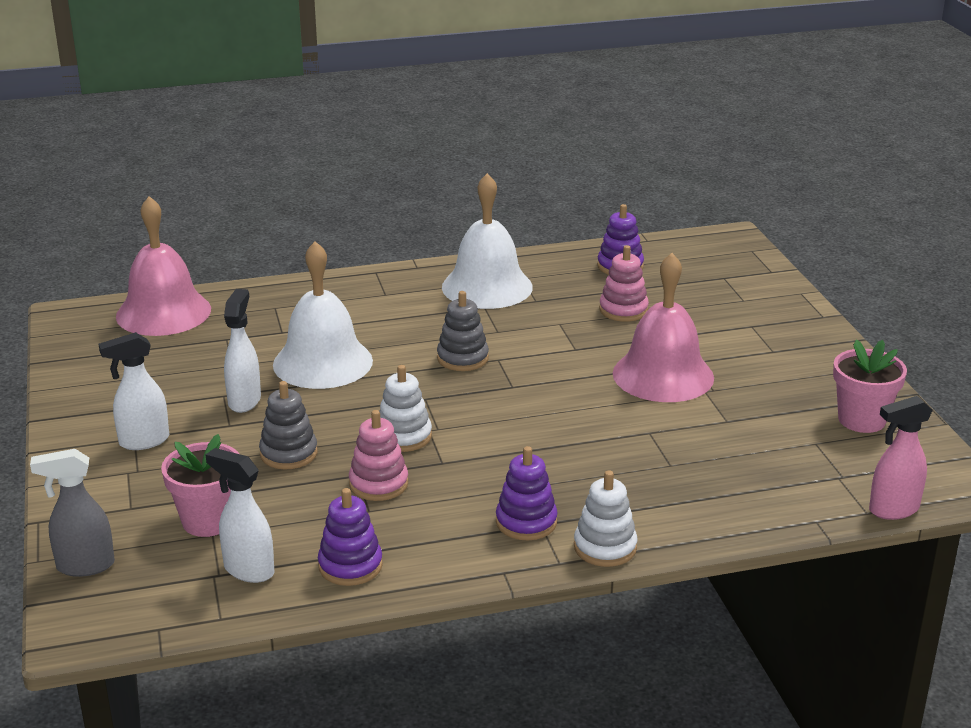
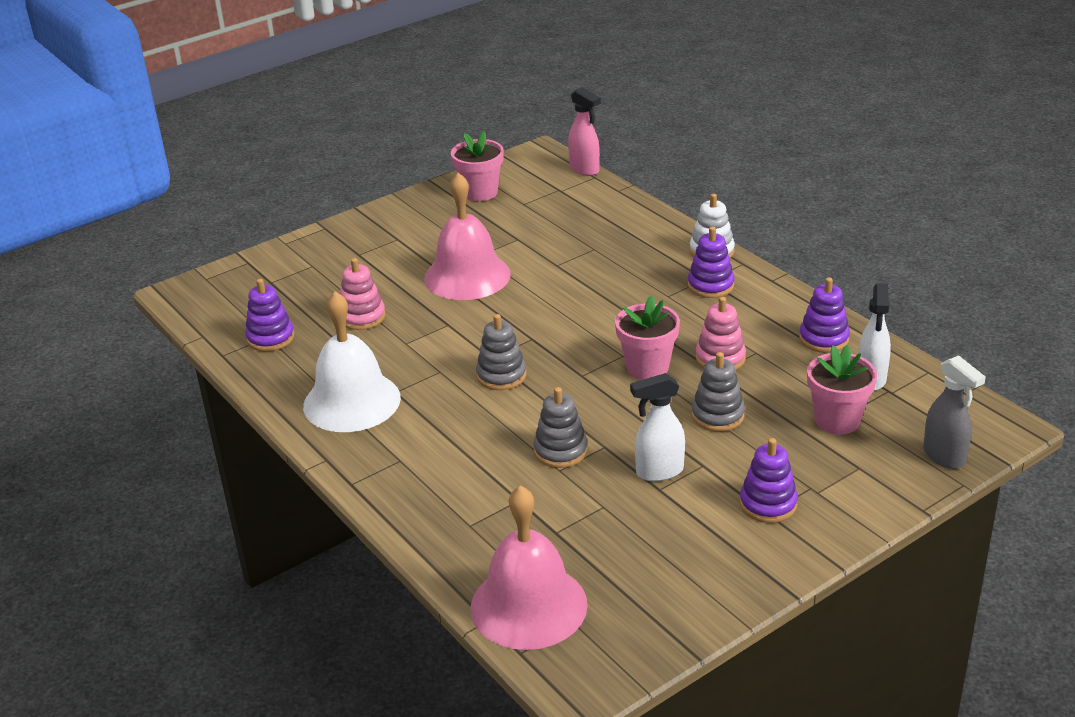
camera: 110 degrees left, 5 degrees up
(143, 441) = (768, 504): white spray bottle -> purple stacking toy
(323, 362) = (560, 451): white bell -> grey stacking toy
(403, 436) = (647, 367): white stacking toy -> pink flower pot

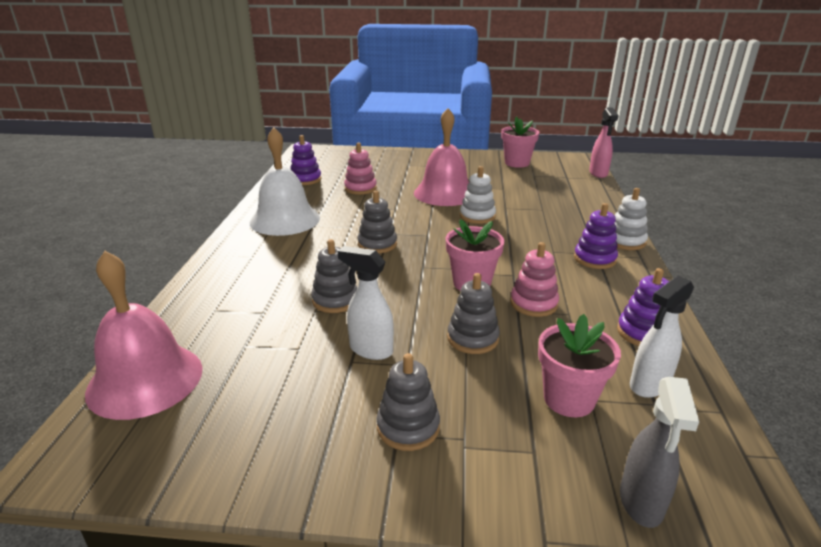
camera: 40 degrees right, 5 degrees down
(545, 290) = (477, 216): none -> white stacking toy
(768, 504) = (408, 427): purple stacking toy -> grey stacking toy

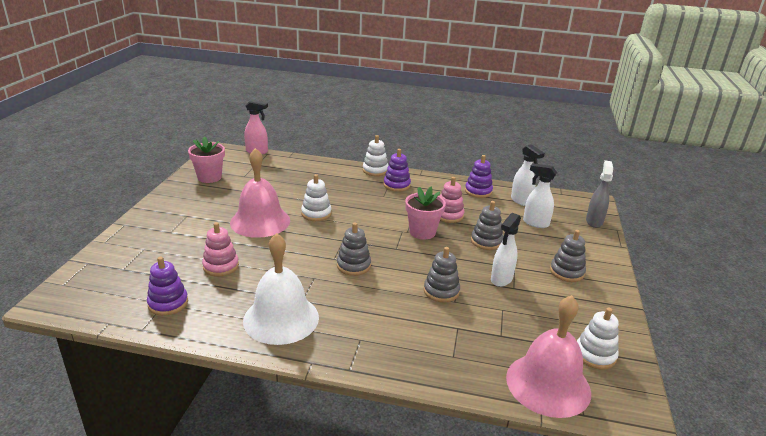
camera: 85 degrees left, 0 degrees up
(187, 434) = (595, 355): none -> white stacking toy
(569, 399) = (535, 223): pink flower pot -> white spray bottle
(641, 503) = (594, 221): grey spray bottle -> grey spray bottle turned 90 degrees counterclockwise

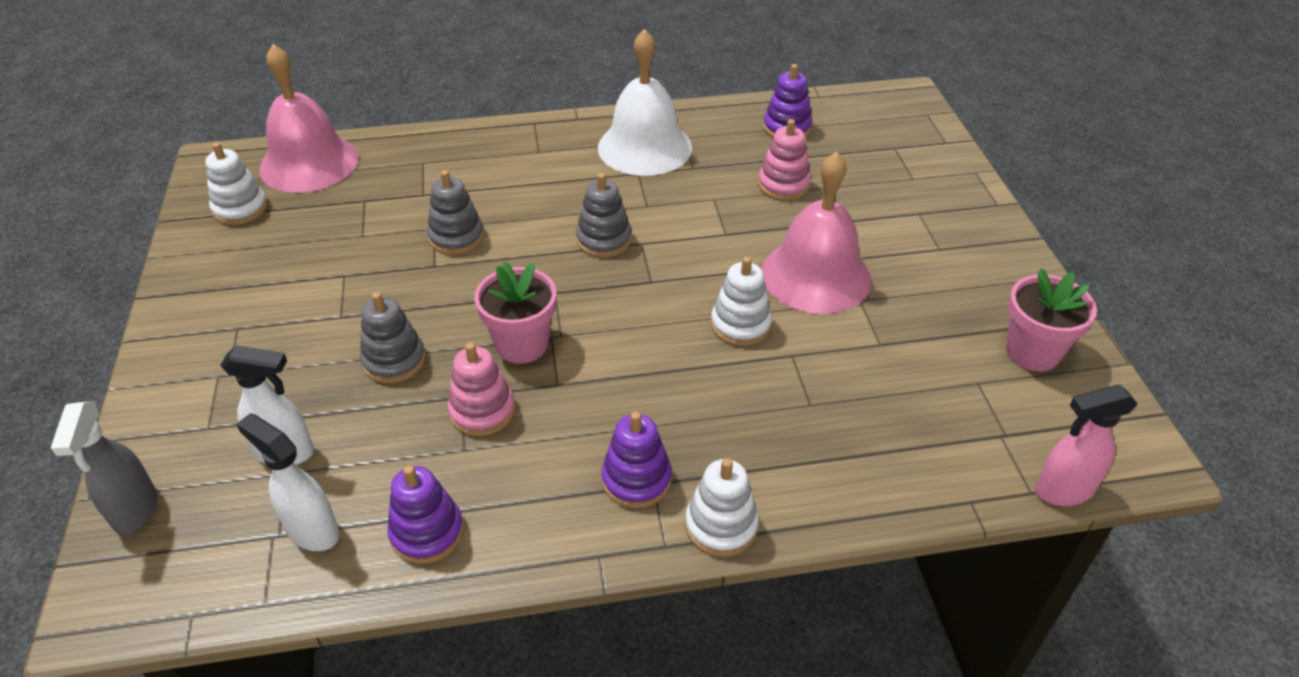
camera: 160 degrees right, 15 degrees up
(501, 279) = (364, 284): white spray bottle -> none
(566, 272) = (245, 334): grey stacking toy -> none

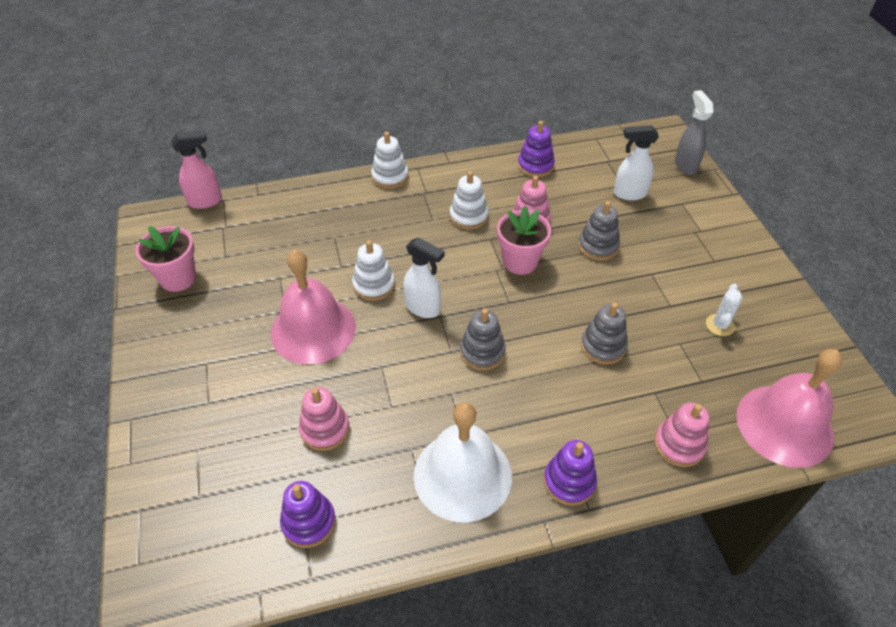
camera: 175 degrees right, 5 degrees up
(240, 209) = (800, 363): white stacking toy -> white stacking toy (468, 216)
(299, 250) = (720, 325): none -> white cactus
(312, 530) = (592, 163): white spray bottle -> white spray bottle (423, 308)
(426, 155) = (679, 445): none -> pink stacking toy
(636, 479) = (435, 193): purple stacking toy -> purple stacking toy (569, 481)

